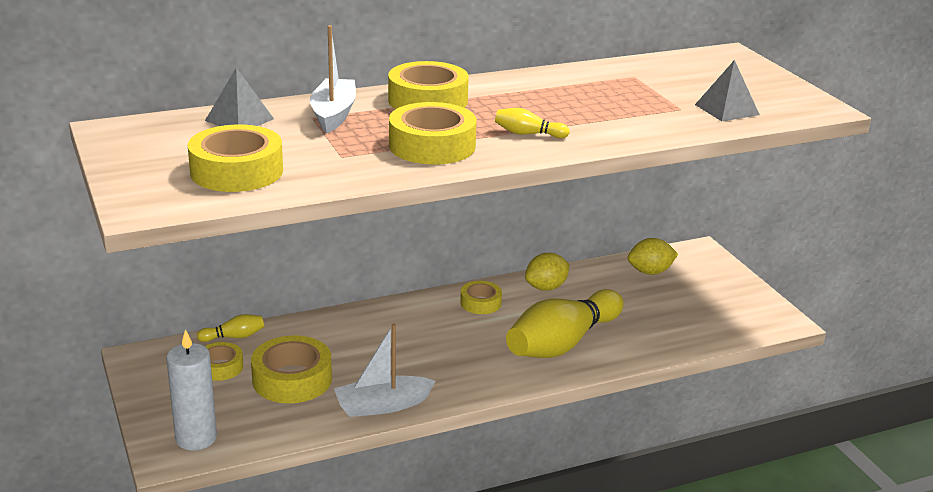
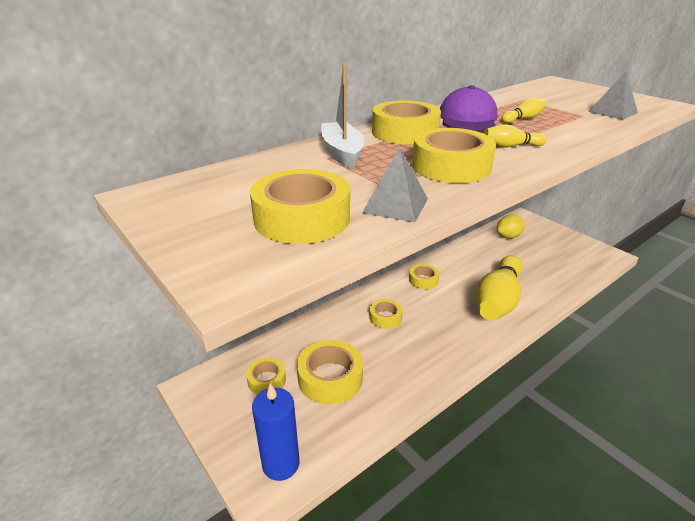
camera: 15 degrees left, 5 degrees up
(196, 438) = (281, 464): white candle -> blue candle
(234, 337) = (264, 348): yellow bowling pin -> yellow bowling pin (523, 119)
(239, 119) = (263, 168): grey pyramid -> grey pyramid (395, 205)
(382, 405) = (413, 386): white boat -> none
(399, 334) = (385, 317): none -> yellow tape
(525, 93) = (467, 118): none -> purple cap
(546, 287) = (456, 260): yellow lemon -> none

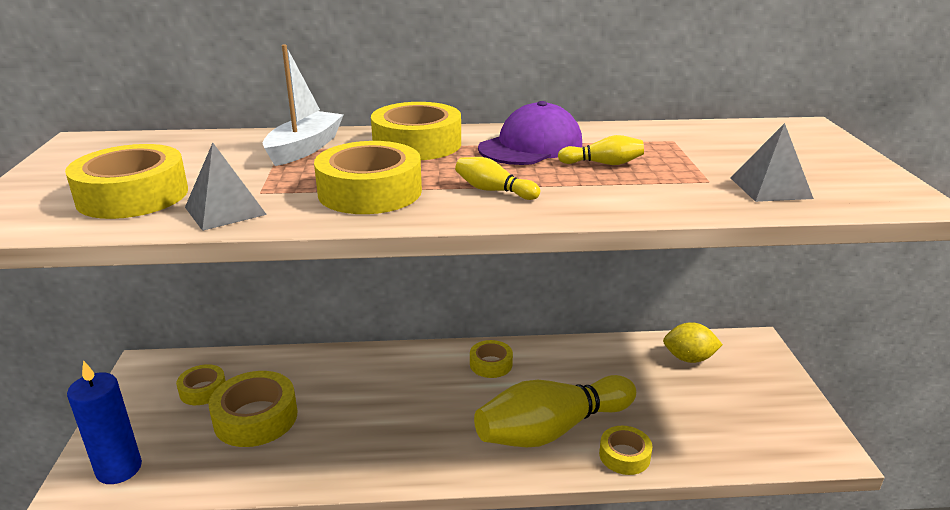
camera: 35 degrees right, 5 degrees down
(385, 317) = (390, 385): yellow tape -> yellow tape (624, 456)

